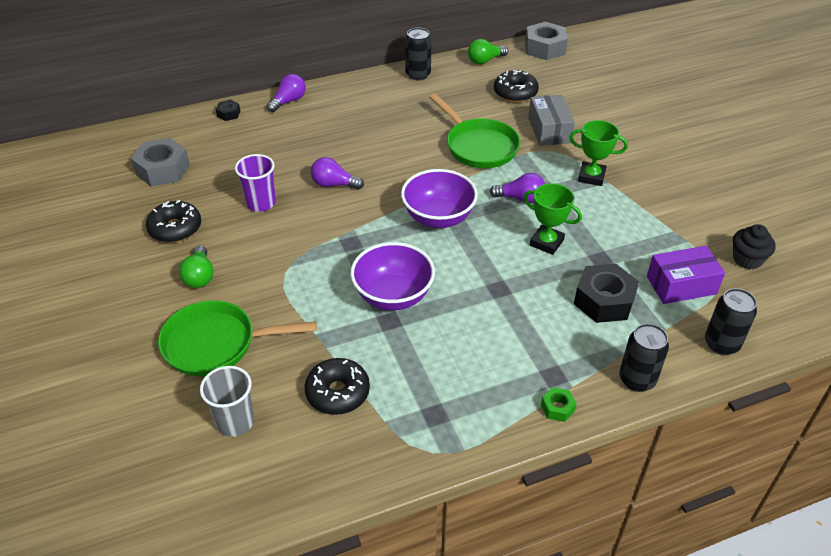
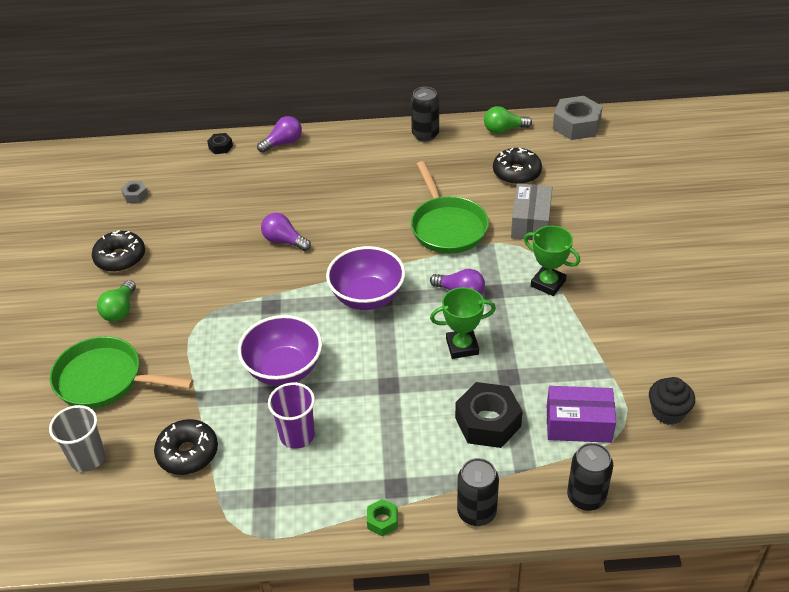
camera: 20 degrees right, 0 degrees up
(163, 170) = (135, 195): grey nut -> grey nut, size x0.49
(261, 203) = (207, 247): purple cup -> purple cup (297, 435)
(546, 242) = (462, 346): green trophy -> green trophy turned 60 degrees counterclockwise

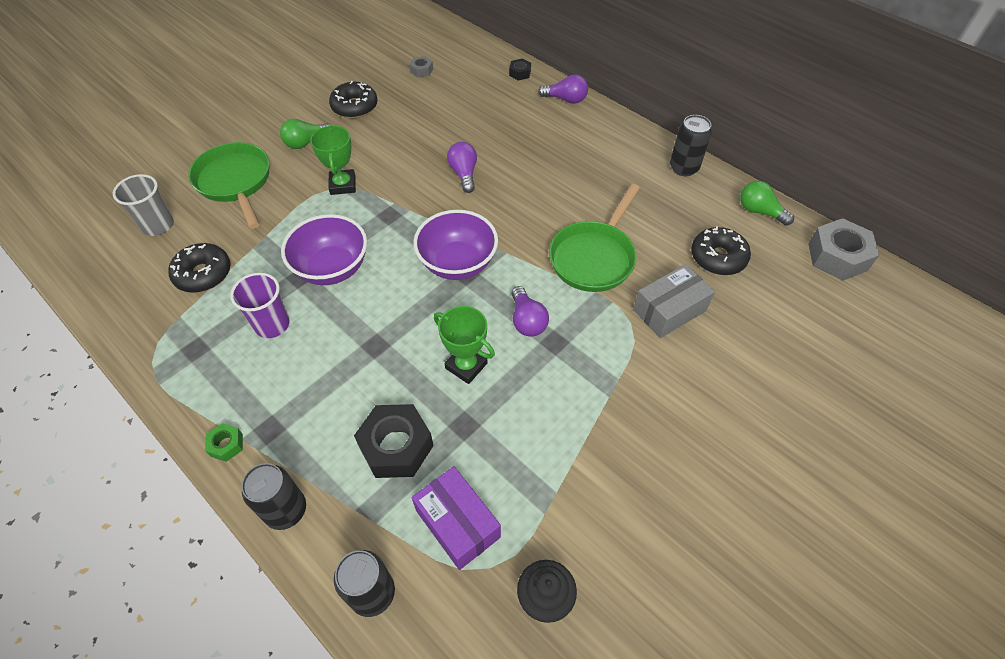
camera: 45 degrees right, 10 degrees up
(548, 283) = (608, 376): green trophy -> green trophy (343, 185)

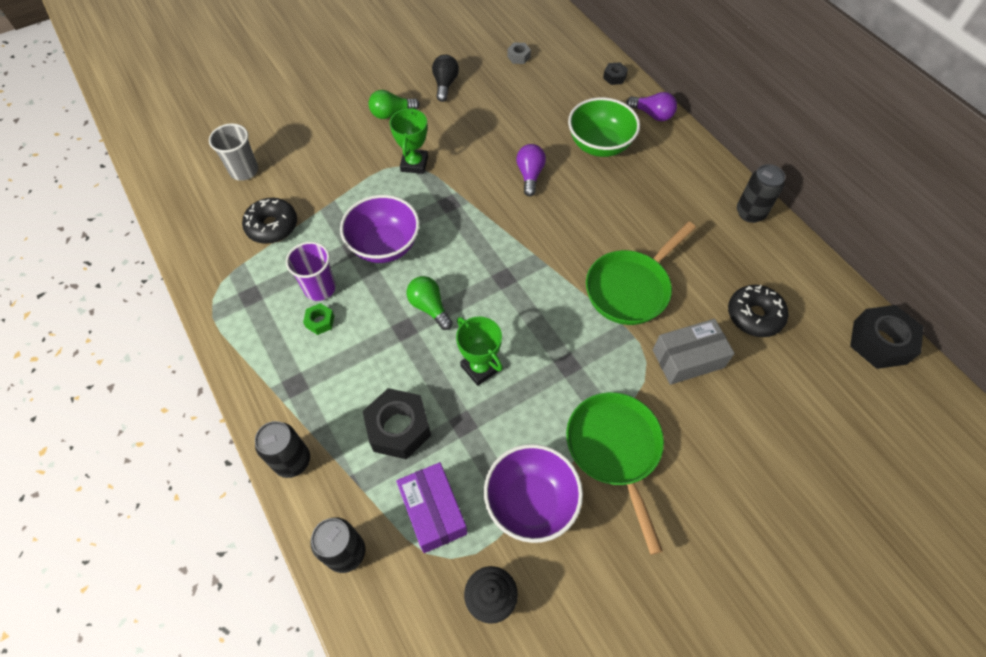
camera: 15 degrees right, 5 degrees up
(226, 445) = (257, 390): green nut -> green nut (320, 321)
(235, 182) = (319, 141): green pan -> green pan (615, 450)
(355, 107) = (445, 84): black donut -> black light bulb
(457, 263) = (499, 266): purple bowl -> purple bowl (531, 502)
(524, 135) = (599, 145): none -> green bowl
(527, 321) = (548, 337): purple light bulb -> none
(759, 211) = (814, 276): green light bulb -> green light bulb (429, 307)
(837, 257) = (879, 342): grey nut -> black nut

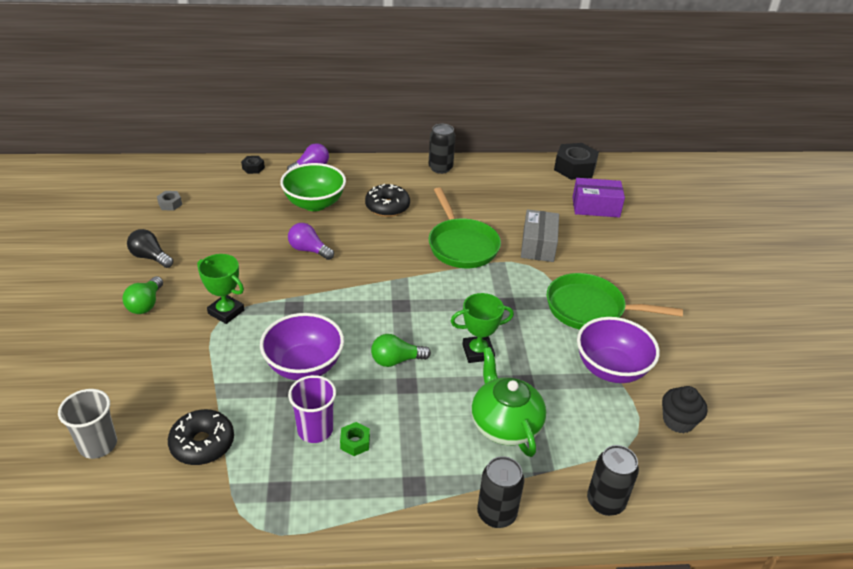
camera: 65 degrees left, 20 degrees down
(398, 428) = (504, 424): black nut -> green teapot
(433, 511) = (593, 429): purple box -> purple box (595, 207)
(754, 315) = (523, 203): black donut -> black donut (387, 207)

